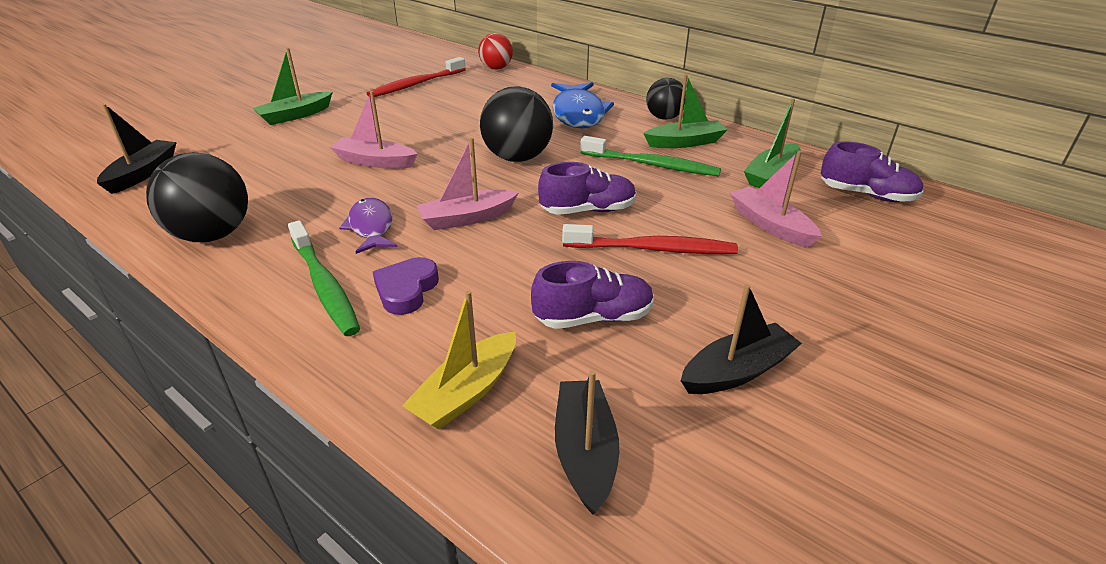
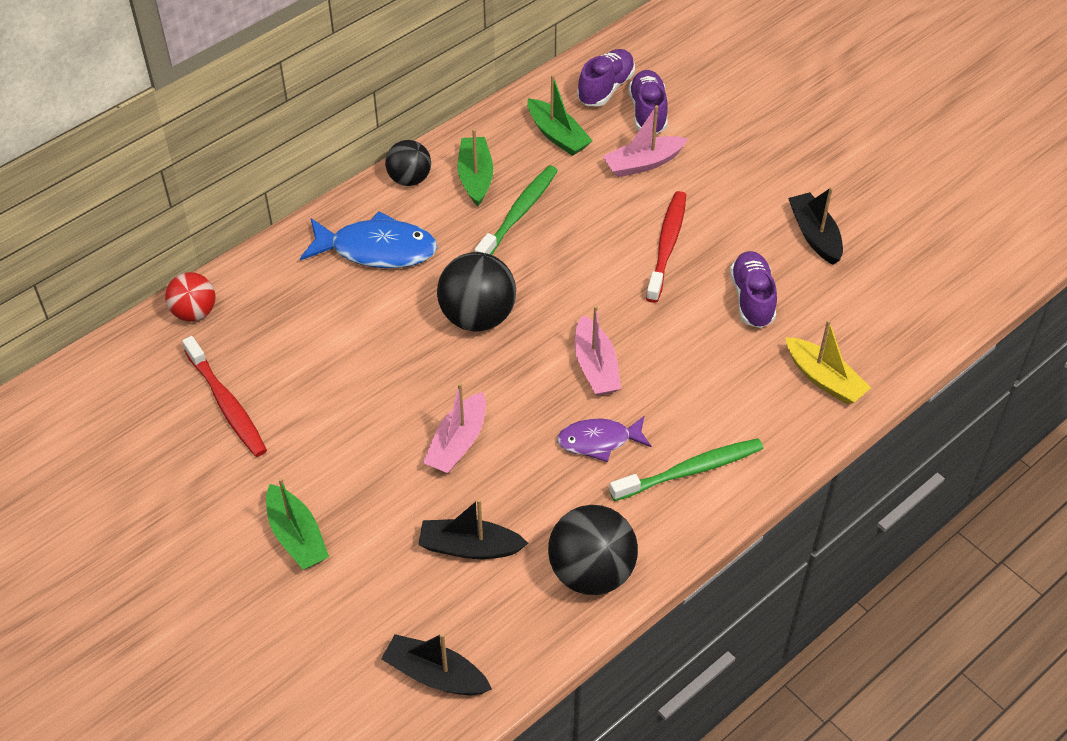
camera: 80 degrees left, 15 degrees up
(406, 290) = (703, 413): purple heart -> none
(585, 452) = (878, 324): black boat -> black boat (470, 547)
(588, 210) = (597, 276): purple shoe -> purple shoe (648, 112)

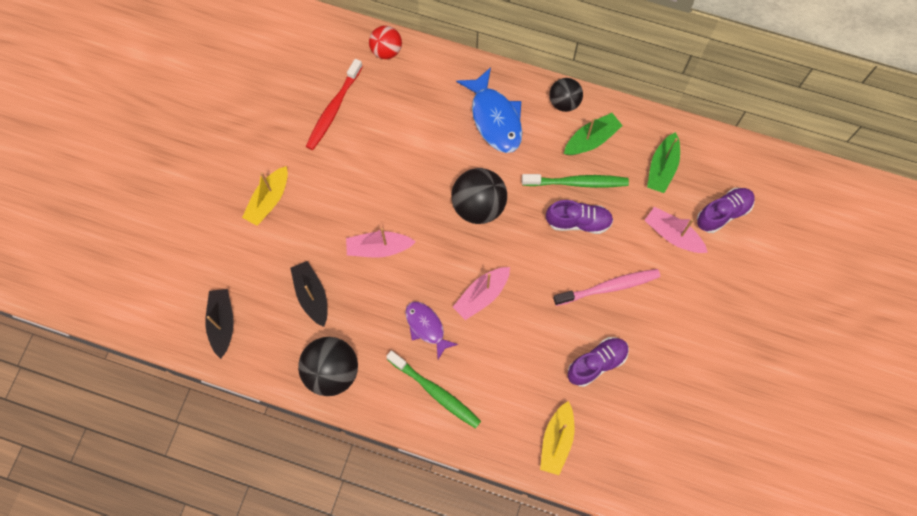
camera: 60 degrees right, 20 degrees up
(297, 536) = (268, 200): green boat -> yellow boat
(605, 88) = (727, 174): purple shoe -> purple shoe (578, 222)
(667, 245) = (609, 287): red toothbrush -> pink toothbrush
(814, 235) = (680, 378): black boat -> none

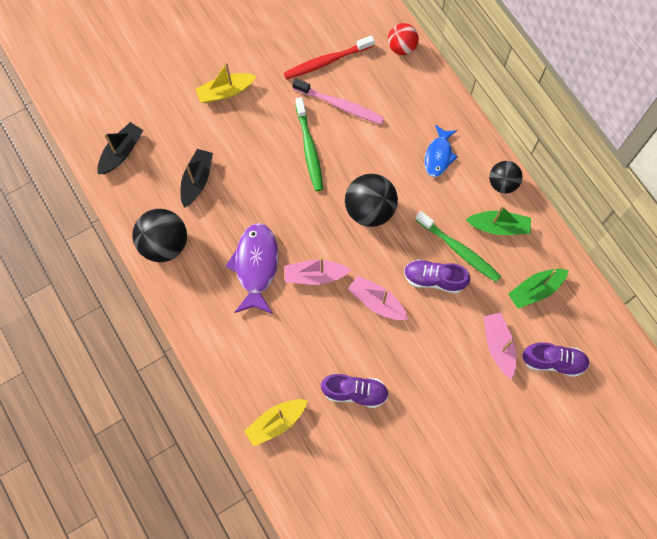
camera: 40 degrees right, 0 degrees up
(378, 248) = (272, 184): pink boat -> pink boat (377, 302)
(426, 327) = (256, 266): purple fish -> purple fish, size x1.59
(435, 392) = (222, 316): green toothbrush -> green toothbrush (309, 149)
(495, 118) = (438, 156): blue fish -> blue fish, size x0.63
(578, 222) = (434, 279): purple shoe -> purple shoe turned 150 degrees clockwise
(609, 287) = (414, 345): pink toothbrush -> pink toothbrush (340, 105)

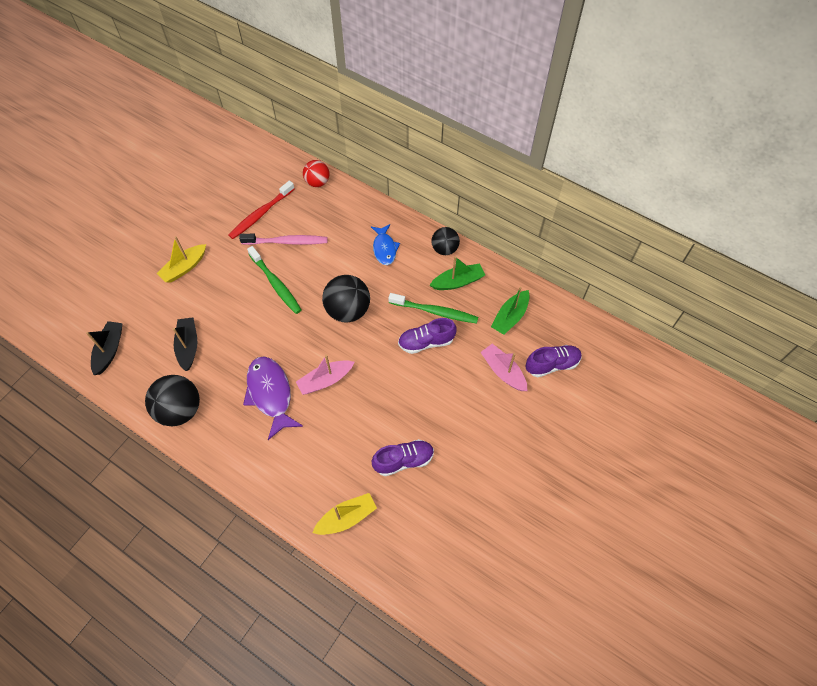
camera: 25 degrees left, 10 degrees down
(276, 422) = (346, 517): yellow boat -> yellow boat turned 150 degrees counterclockwise
(377, 302) = (387, 379): pink boat -> none

